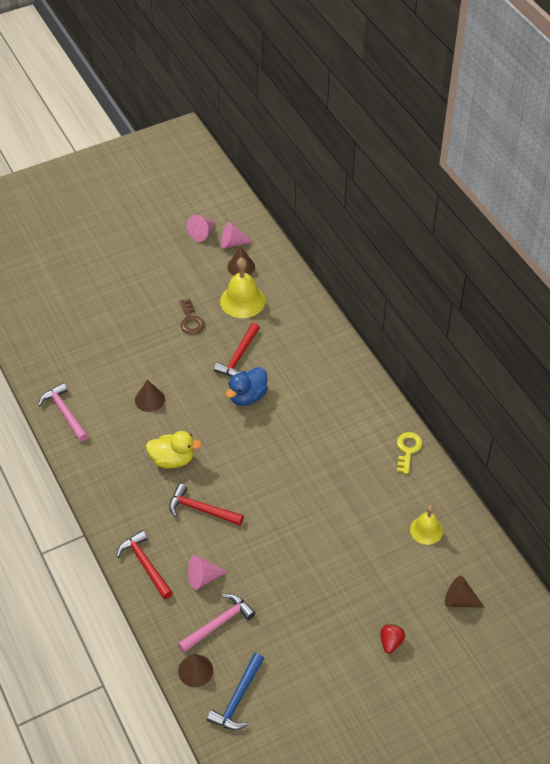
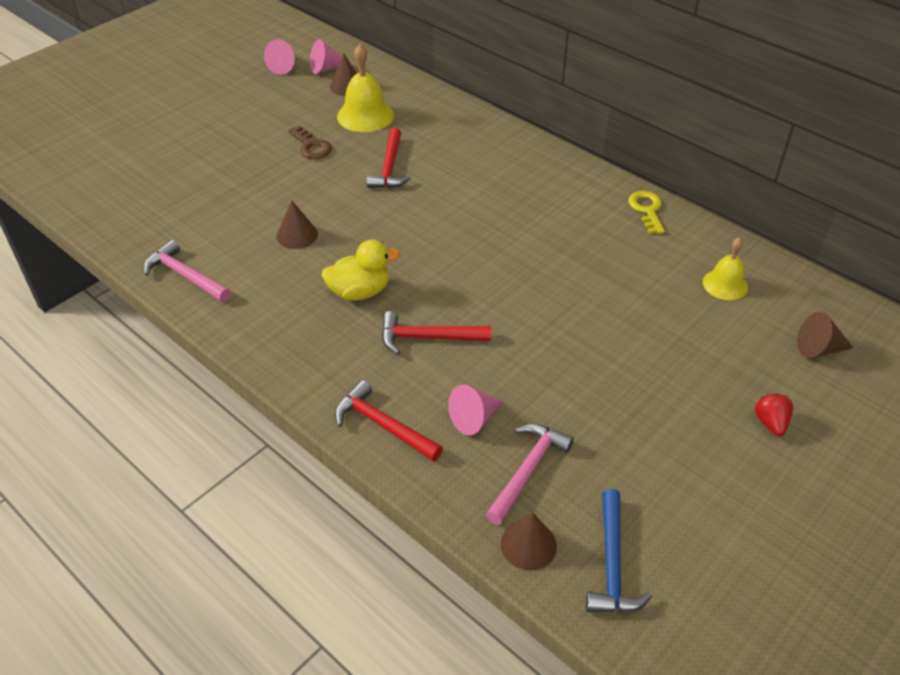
camera: 20 degrees left, 5 degrees down
(247, 396) = (422, 203): blue duck -> none

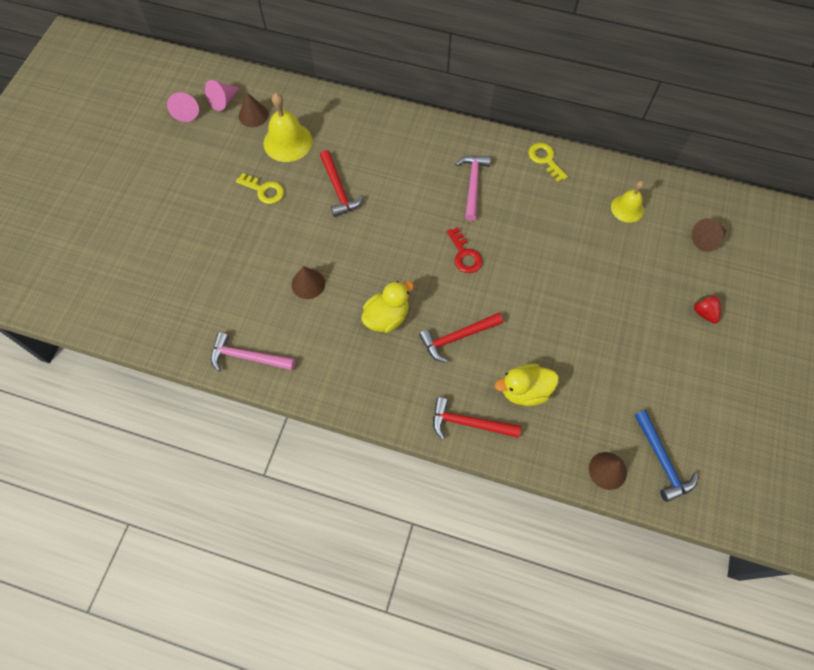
camera: 25 degrees left, 20 degrees up
(311, 146) = (264, 190): brown key -> yellow key
(474, 418) = (524, 391): pink cone -> yellow duck
(490, 265) = (464, 255): none -> red key
(528, 470) = (579, 415): pink hammer -> pink hammer (473, 184)

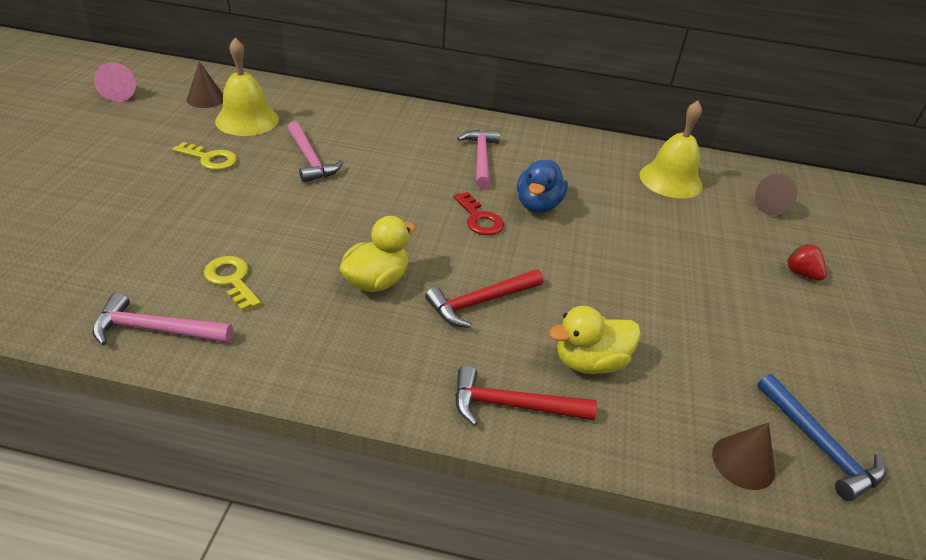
camera: 10 degrees left, 25 degrees down
(223, 101) = (170, 87): pink cone -> none
(308, 284) = (262, 246): brown cone -> none
(338, 190) = (310, 160): red hammer -> pink hammer
(512, 239) = (538, 205): none -> blue duck
(545, 160) = (563, 140): yellow key -> yellow key (231, 280)
(627, 208) = (670, 180): yellow bell -> yellow bell, size x1.57

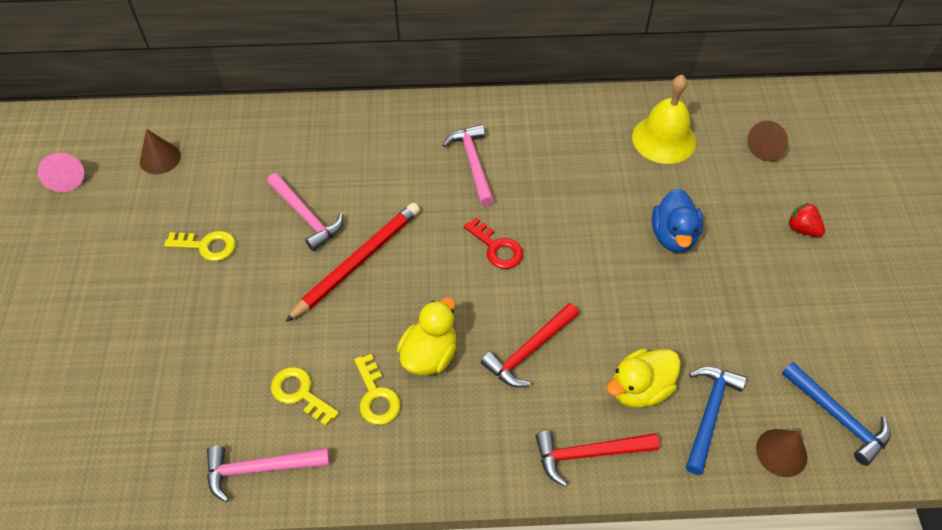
camera: 10 degrees left, 15 degrees up
(247, 120) = (218, 178): yellow bell -> none
(306, 300) = (376, 396): none -> yellow key
(340, 199) = (357, 262): none -> red pencil
(538, 205) = (546, 212): blue duck -> blue duck (673, 236)
(664, 403) = (709, 413): none -> blue hammer

